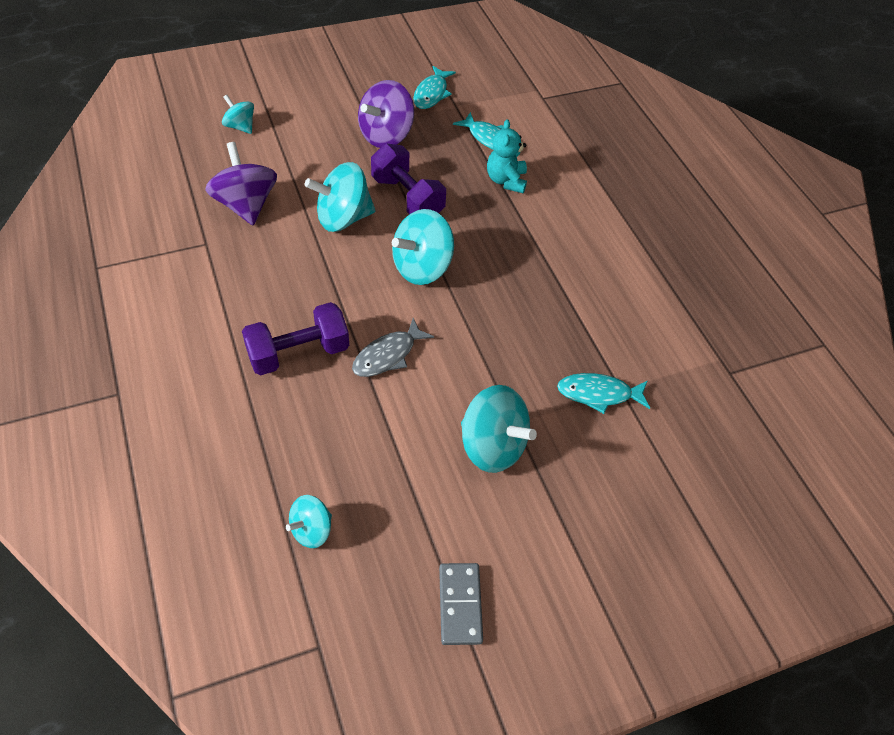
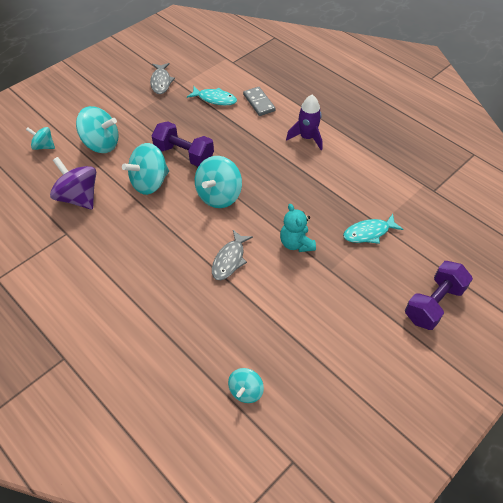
camera: 20 degrees left, 0 degrees up
(298, 353) = (171, 281): purple dumbbell -> purple dumbbell (433, 304)
(386, 136) = (147, 119): purple spinning top -> none
(432, 93) = (161, 82): turquoise fish -> grey fish
(460, 605) = (362, 395): grey domino -> grey domino (259, 103)
(492, 446) = (325, 290): turquoise spinning top -> turquoise spinning top (101, 144)
(506, 180) = (240, 122): turquoise teddy bear -> turquoise teddy bear (296, 243)
(587, 234) = (307, 138): none -> purple rocket

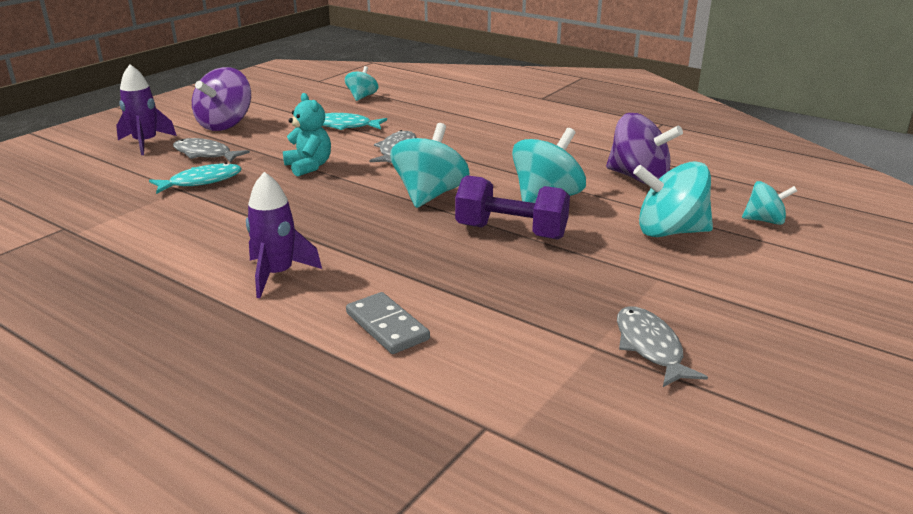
camera: 170 degrees right, 25 degrees down
(215, 99) = (495, 323): turquoise fish -> turquoise fish (345, 126)
(375, 334) = (225, 124): none -> purple spinning top
(377, 275) = (205, 154): none -> grey fish
(433, 304) = (146, 143): purple dumbbell -> purple rocket

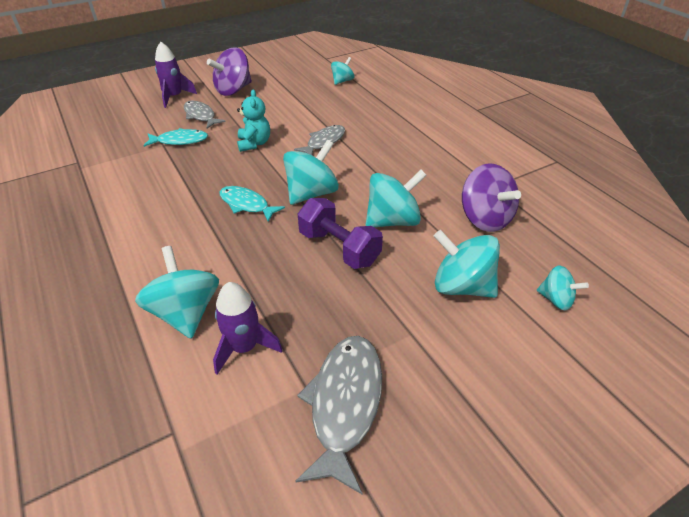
camera: 25 degrees right, 15 degrees up
(277, 274) = (159, 241): purple rocket -> purple rocket (244, 347)
(345, 126) = (308, 108): turquoise fish -> turquoise fish (246, 204)
(387, 326) = (186, 313): grey domino -> turquoise spinning top
(650, 347) = (344, 404): grey fish -> grey fish, size x1.57

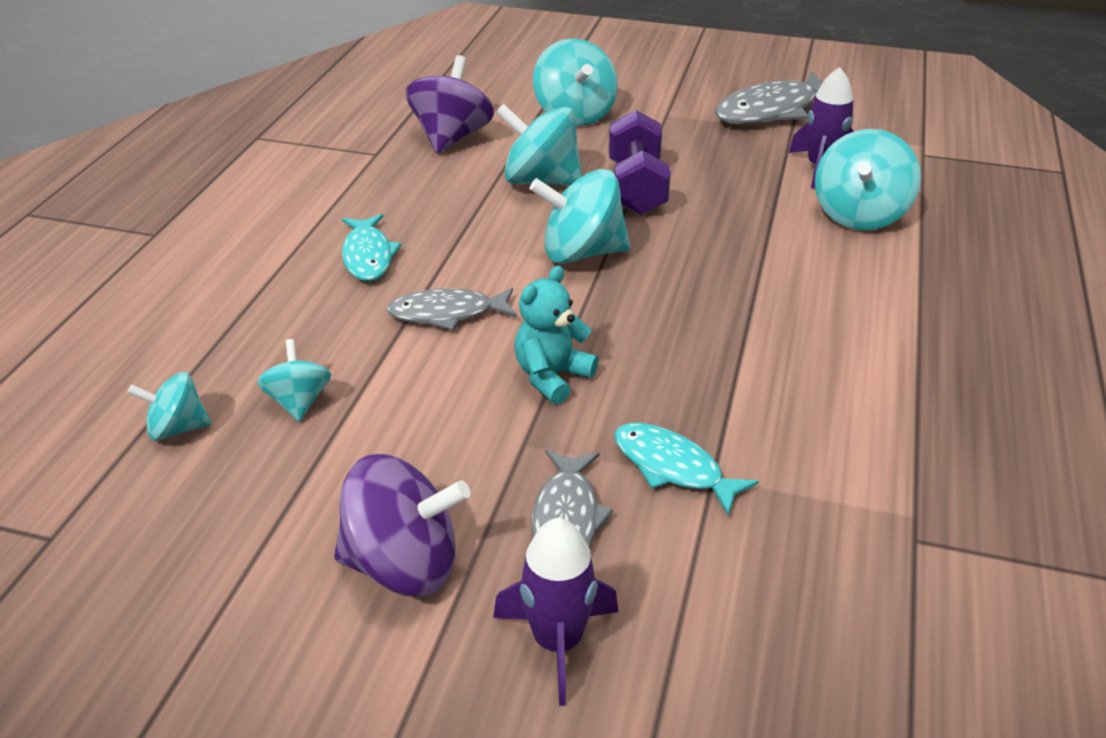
camera: 135 degrees left, 5 degrees down
(246, 204) = (682, 284): turquoise fish -> turquoise fish (368, 256)
(556, 299) = (520, 78): turquoise spinning top -> turquoise spinning top (298, 402)

